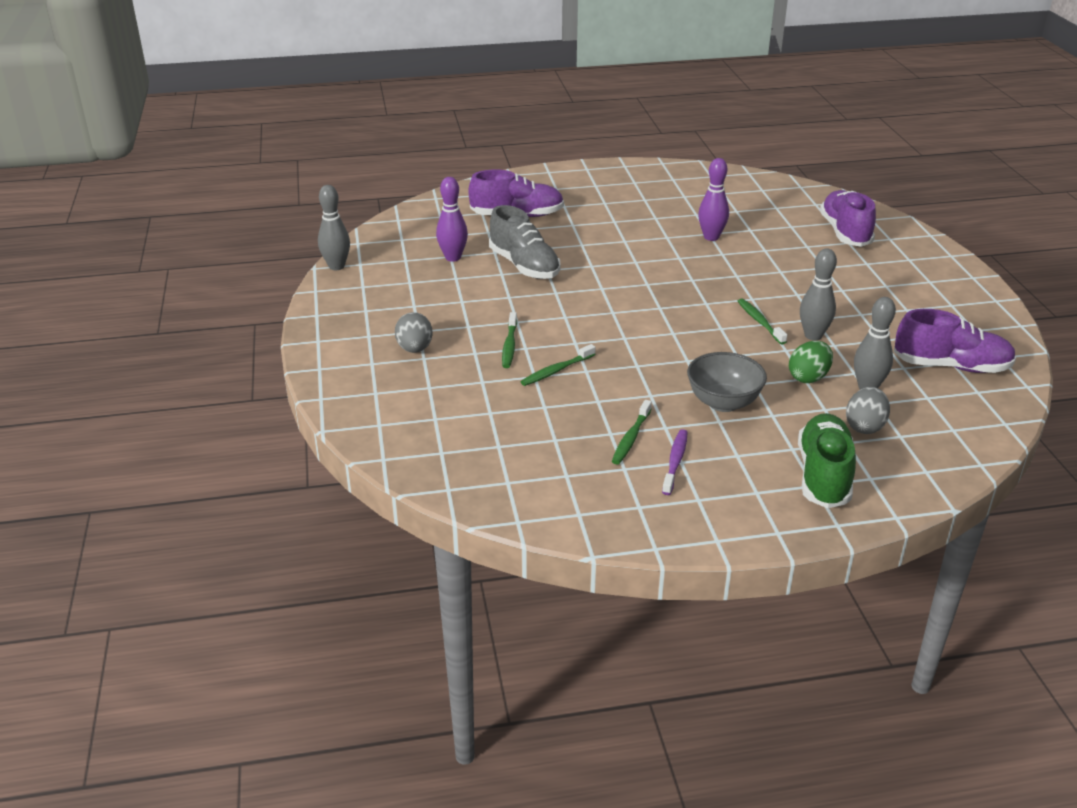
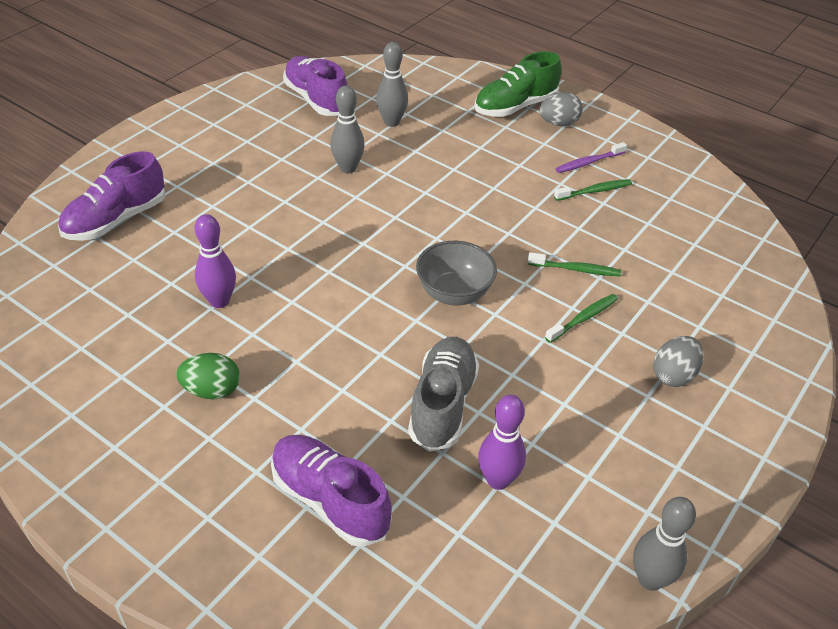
camera: 135 degrees left, 10 degrees up
(723, 403) = (497, 171): grey bowl -> grey bowl (454, 293)
(759, 322) = (359, 201): green toothbrush -> none
(808, 377) = (412, 149): green egg -> green egg (212, 390)
(864, 426) = (441, 109): grey egg -> grey egg (558, 123)

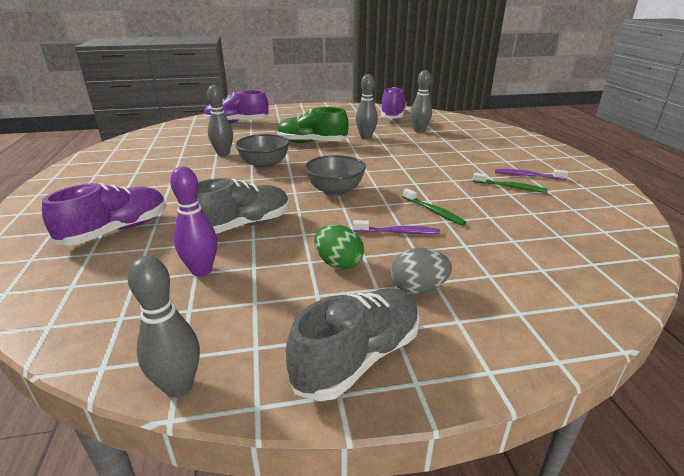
camera: 45 degrees right, 15 degrees down
(212, 390) = (160, 175): green egg -> green egg (338, 263)
(219, 301) = (223, 154): purple bowling pin -> grey bowling pin
(311, 294) = (264, 165): none -> grey bowl
(329, 500) = (116, 231): purple shoe -> purple shoe turned 45 degrees clockwise
(515, 107) = (510, 144): green shoe -> green shoe (312, 143)
(558, 123) = (531, 157): grey egg -> none
(583, 318) = (398, 232): green toothbrush -> purple toothbrush
(714, 466) = (358, 357): none -> grey shoe

